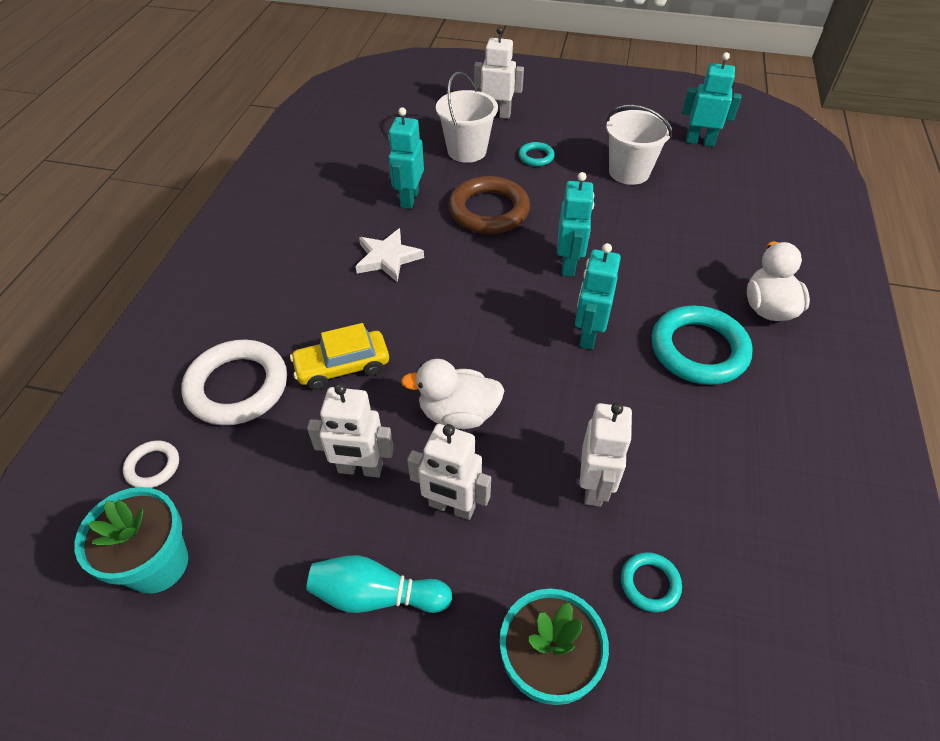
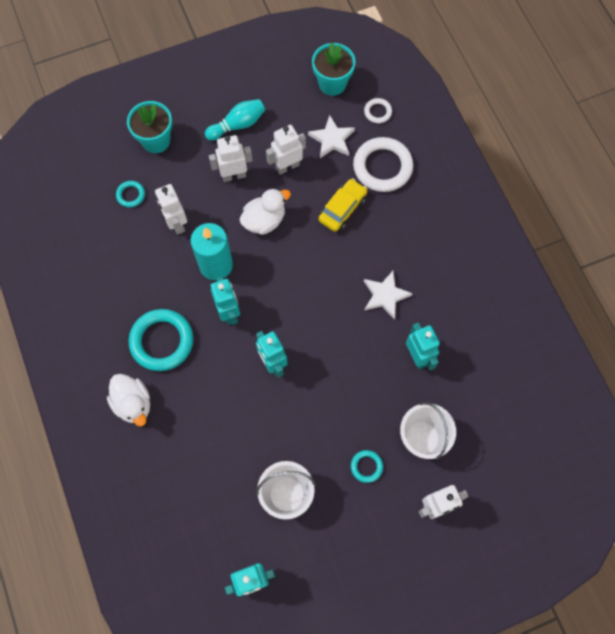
camera: 145 degrees right, 20 degrees up
(258, 468) = (332, 139): none -> white star
(489, 210) = (357, 380): brown ring -> none
(569, 396) = (216, 265): none -> turquoise candle

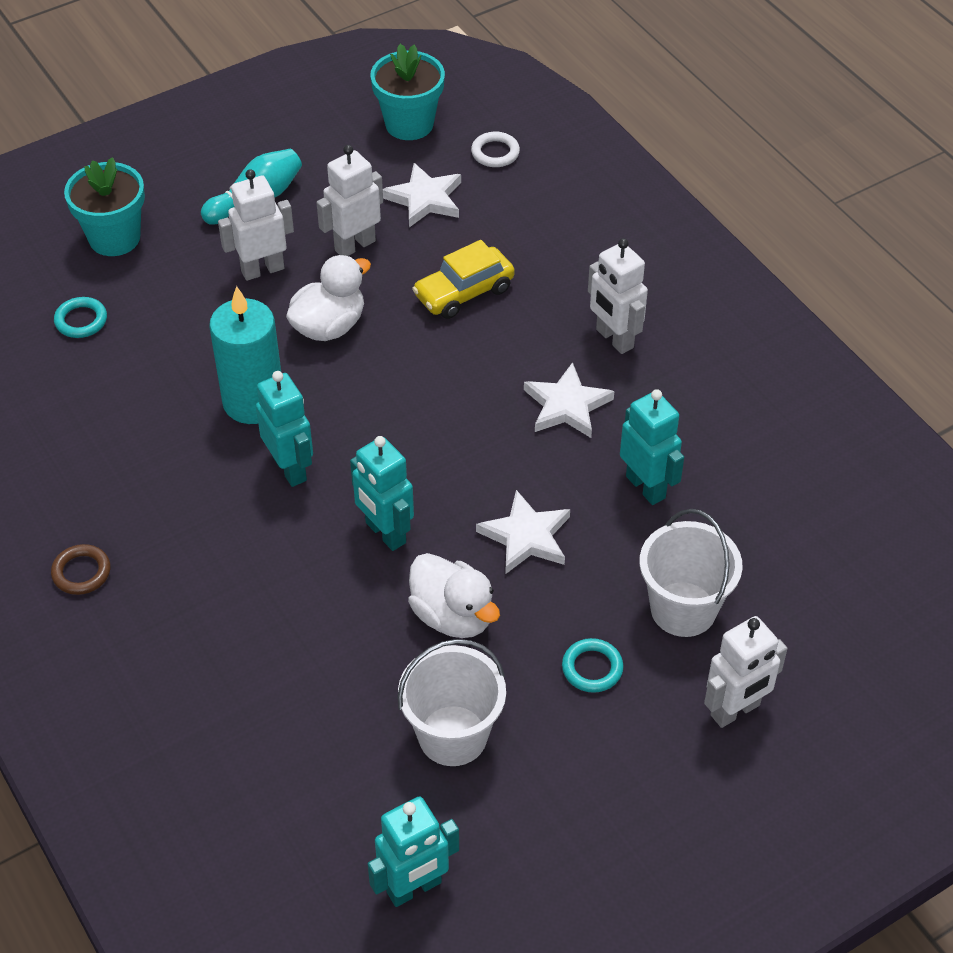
camera: 10 degrees left, 20 degrees down
(111, 360) = (81, 572): none -> brown ring
(133, 403) = (134, 634): white duck -> white duck (453, 616)
(162, 341) = (173, 529): turquoise ring -> none
(176, 223) = (171, 351): white robot -> white robot (614, 339)
(342, 209) = (464, 292): yellow car -> yellow car turned 150 degrees counterclockwise
(347, 378) = (526, 536): none -> white star
(382, 167) = (520, 226): white ring -> none

